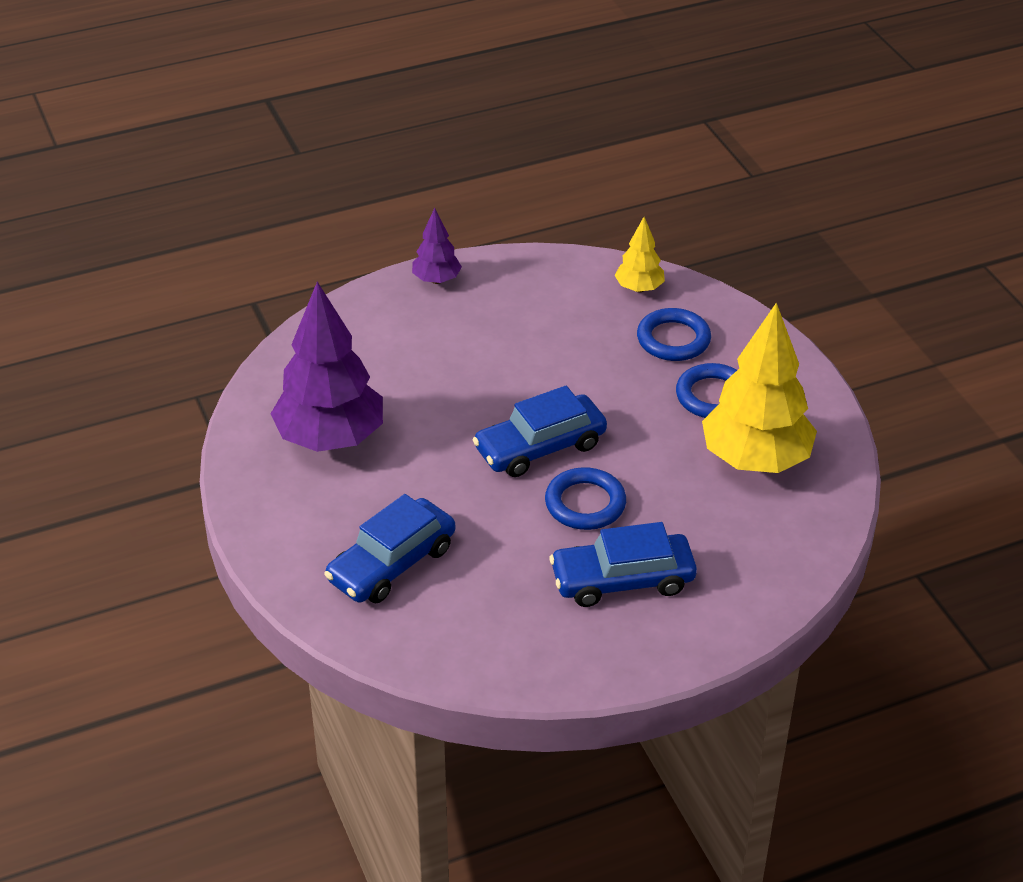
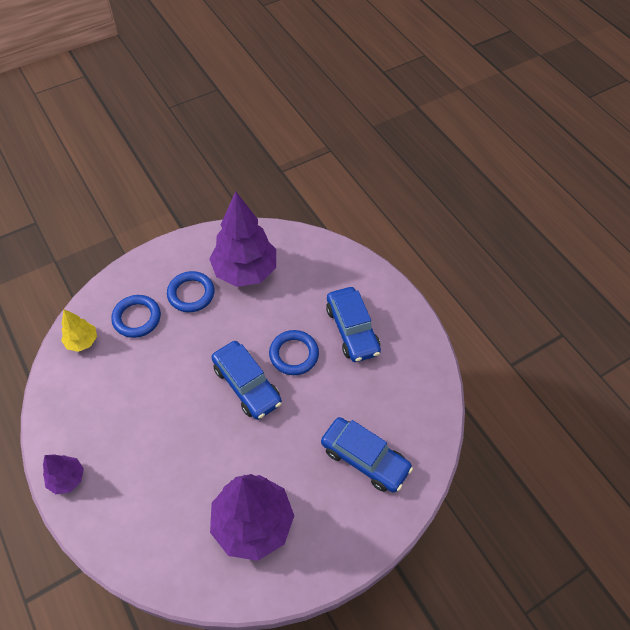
camera: 100 degrees left, 15 degrees up
(755, 460) = (245, 271): yellow tree -> purple tree

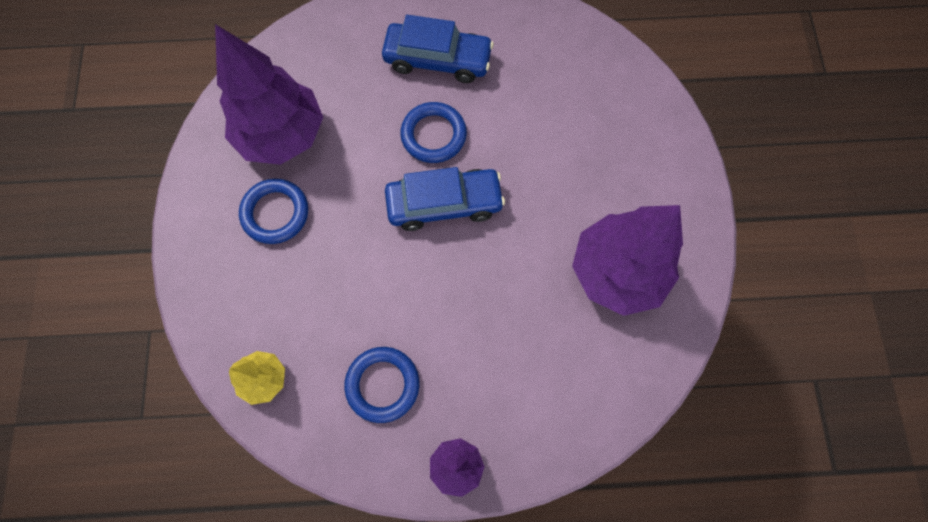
camera: 60 degrees left, 15 degrees up
(137, 318) = (271, 295): blue ring -> blue ring (382, 384)
(364, 458) = (599, 125): blue car -> none

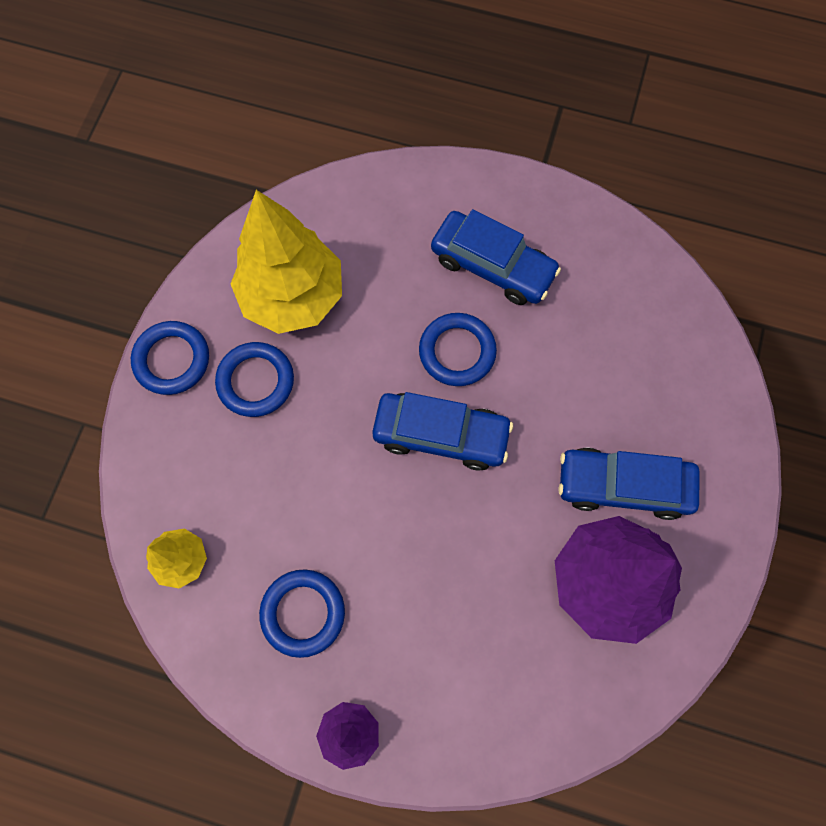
camera: 20 degrees right, 0 degrees up
(197, 220) = (172, 360): none -> blue ring
(282, 135) = (293, 296): purple tree -> yellow tree
(602, 194) = (623, 485): none -> blue car

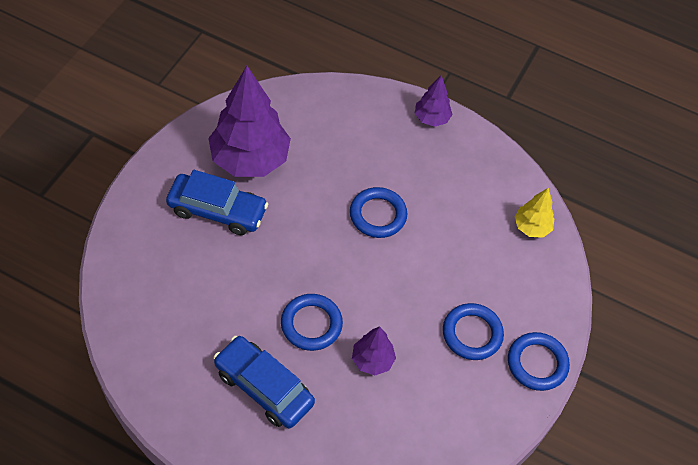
camera: 175 degrees left, 15 degrees down
(293, 296) = (435, 395): yellow tree -> none
(303, 613) = (452, 182): blue ring -> blue ring (378, 215)
(374, 322) = (372, 360): none -> purple tree
(441, 435) = (338, 268): blue car -> none

